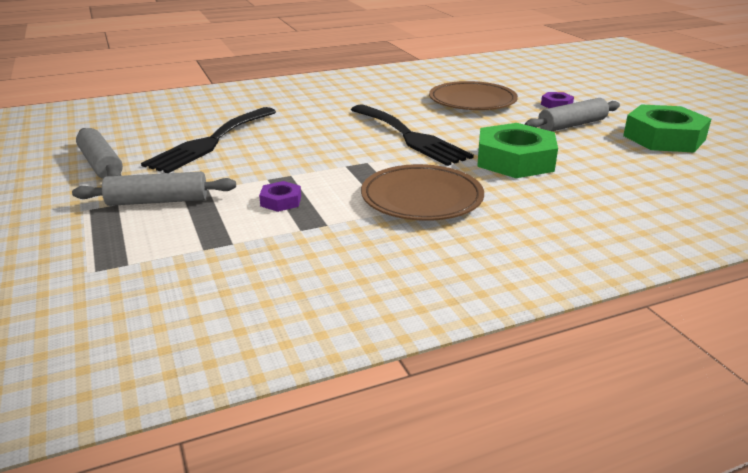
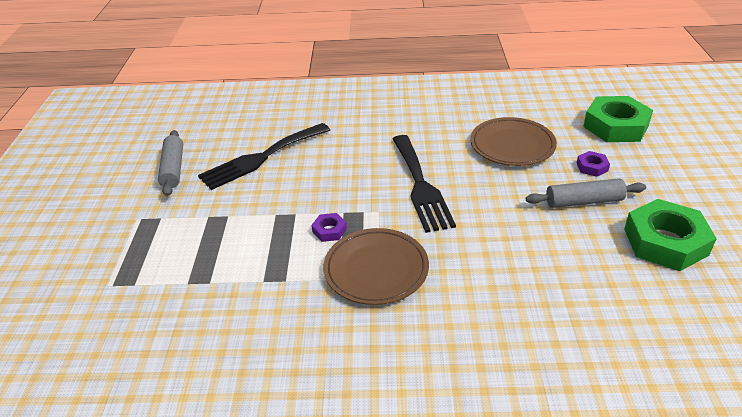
camera: 25 degrees right, 10 degrees up
(158, 201) = (187, 221): grey rolling pin -> none
(281, 201) = (269, 244): purple nut -> purple nut (329, 230)
(515, 160) = (490, 239): green nut -> green nut (616, 126)

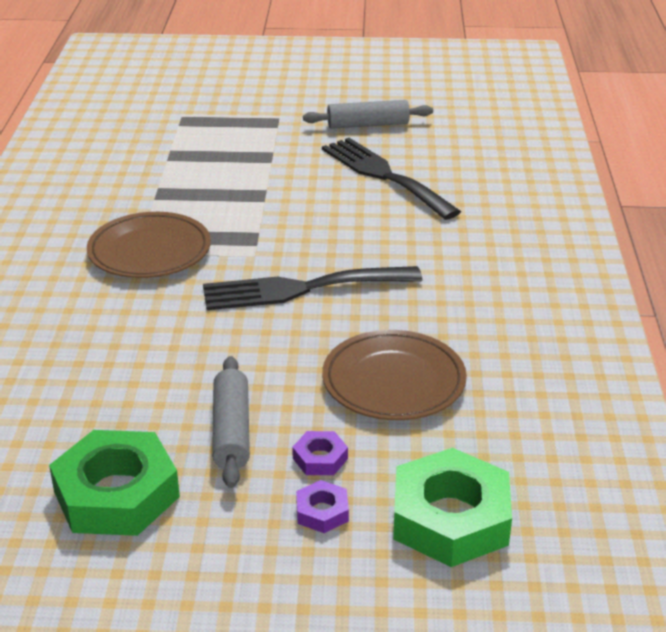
camera: 90 degrees right, 5 degrees down
(329, 230) = (226, 223): purple nut -> purple nut (322, 512)

